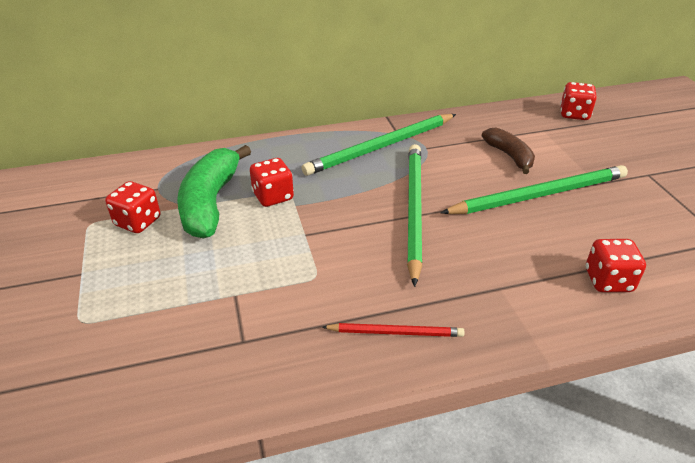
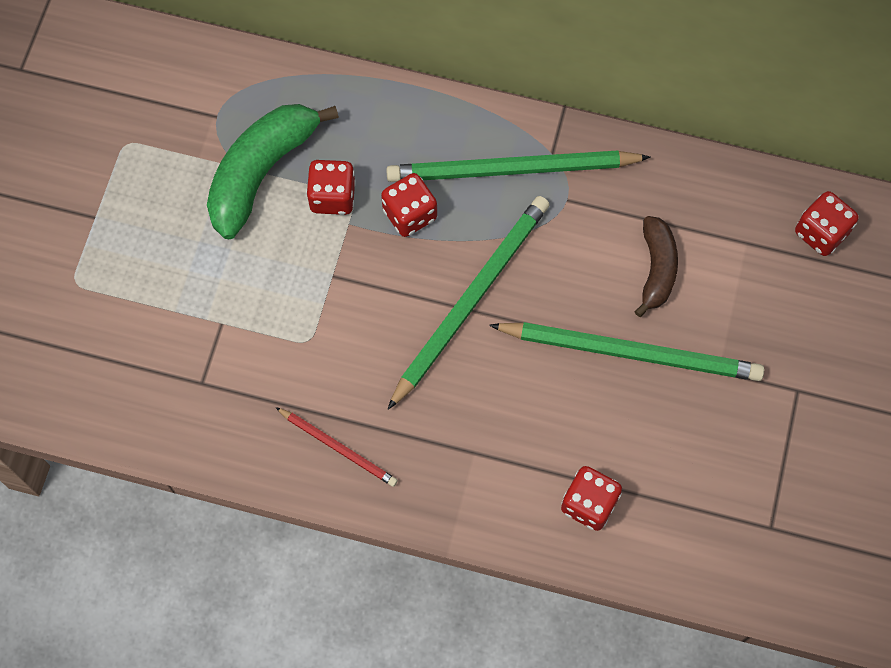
camera: 30 degrees right, 30 degrees up
(138, 222) = (174, 165): red dice -> red dice (410, 214)

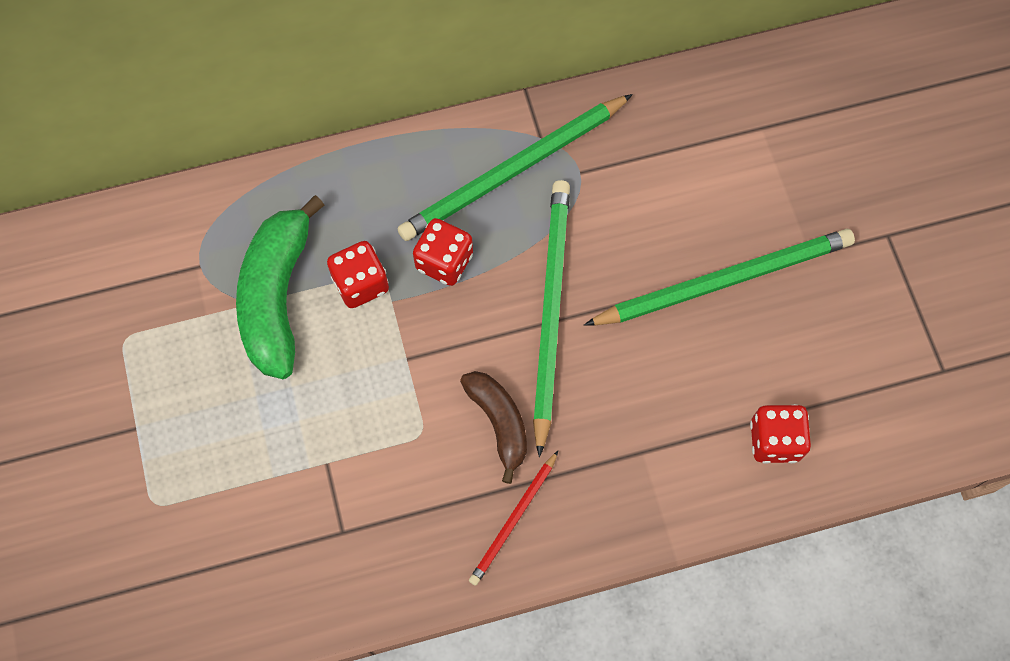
camera: 30 degrees left, 0 degrees up
(338, 448) = (513, 520): red pencil -> red pencil turned 120 degrees clockwise
(656, 269) = (699, 193): brown banana -> brown banana (499, 423)
(821, 233) = (819, 86): red dice -> none

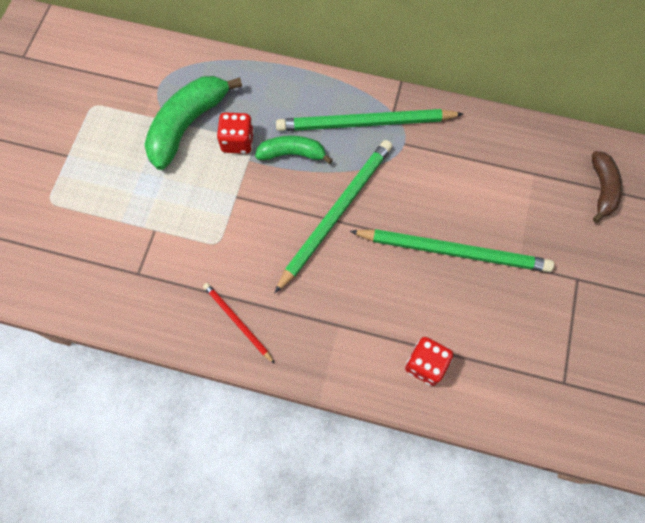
camera: 30 degrees right, 0 degrees up
(444, 262) = (292, 154): red dice -> green banana
(499, 423) = (265, 261): brown banana -> brown banana (602, 189)
(513, 520) = (237, 322): red pencil -> red pencil turned 75 degrees clockwise

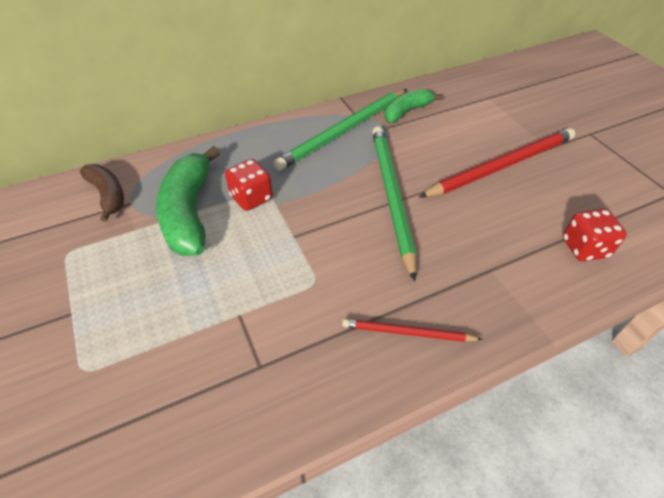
camera: 40 degrees left, 20 degrees down
(292, 154) = (309, 179): green banana -> green banana (406, 111)
(454, 251) = (502, 166): green pencil -> red pencil
(602, 189) = (535, 84): brown banana -> brown banana (108, 195)

